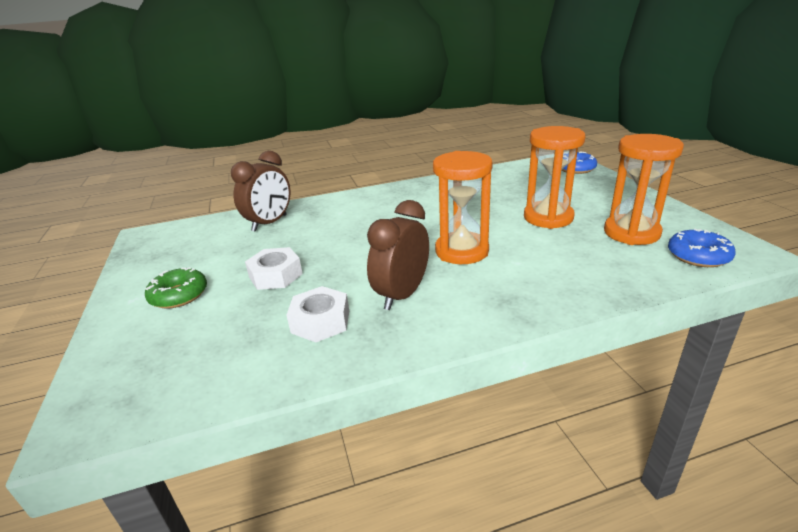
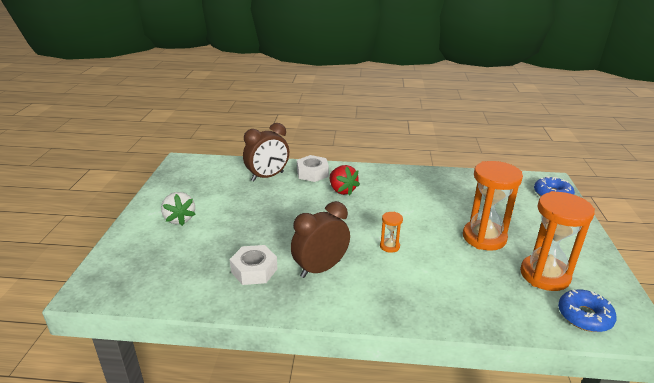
camera: 20 degrees right, 0 degrees up
(179, 295) = (179, 219): green donut -> white strawberry
(275, 275) = (246, 223): white nut -> white nut (312, 173)
(368, 215) = (342, 190): none -> red strawberry
(461, 251) = (389, 246): orange hourglass -> orange hourglass, size x0.46

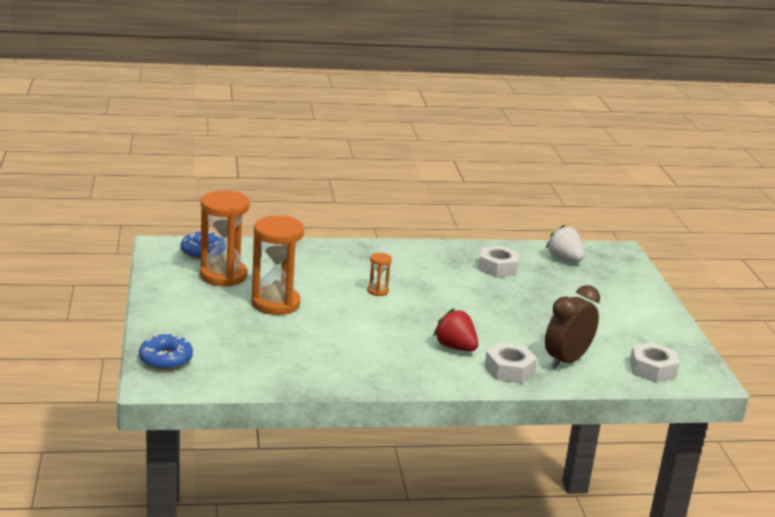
camera: 165 degrees right, 5 degrees down
(179, 219) = (615, 304): white strawberry -> white strawberry (564, 259)
(213, 168) = (652, 369): none -> white nut
(320, 269) = (438, 271): brown clock -> none

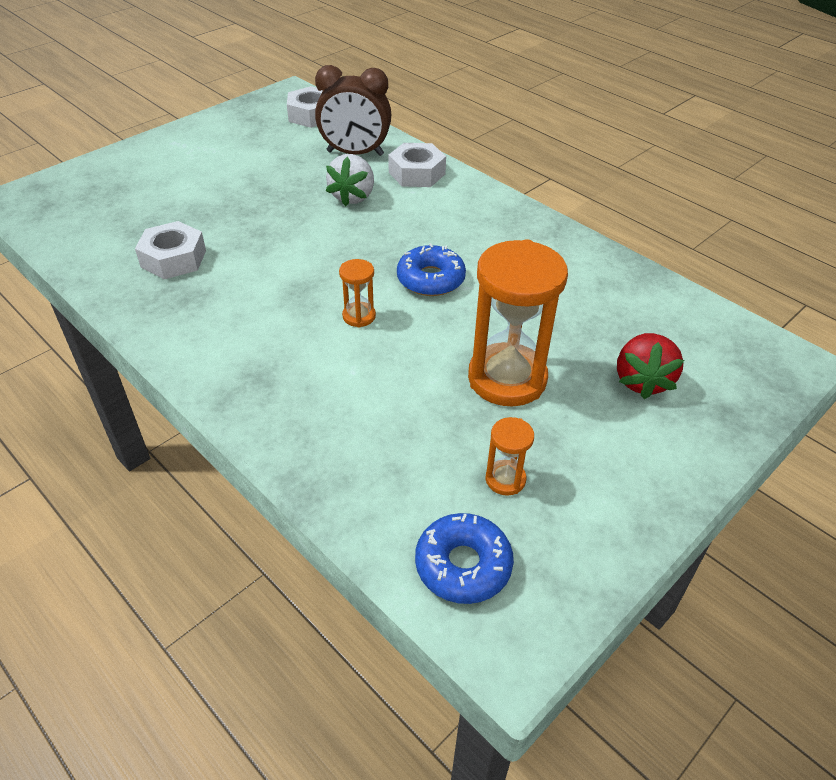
camera: 125 degrees left, 20 degrees up
(165, 359) = (748, 382): blue donut -> blue donut (430, 279)
(223, 276) = (505, 479): orange hourglass -> orange hourglass, size x0.46
(455, 347) = (418, 214): red strawberry -> red strawberry (642, 380)
(564, 259) = (89, 224): white strawberry -> white strawberry (353, 197)

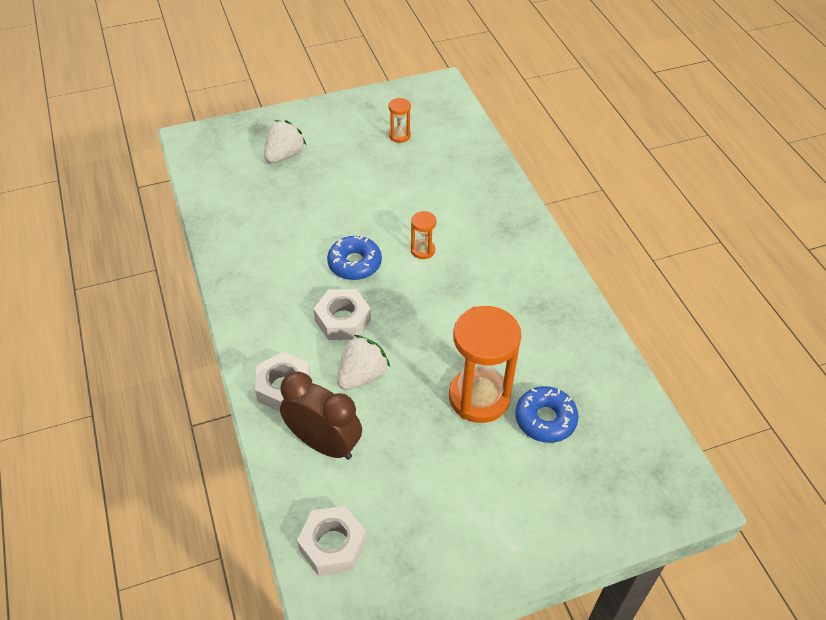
camera: 155 degrees left, 5 degrees up
(173, 259) = (543, 352): white nut -> white nut (342, 320)
(463, 565) = (443, 112): blue donut -> blue donut (545, 419)
(507, 378) = (358, 180): orange hourglass -> orange hourglass (479, 397)
(642, 380) = (284, 155): red strawberry -> white strawberry

